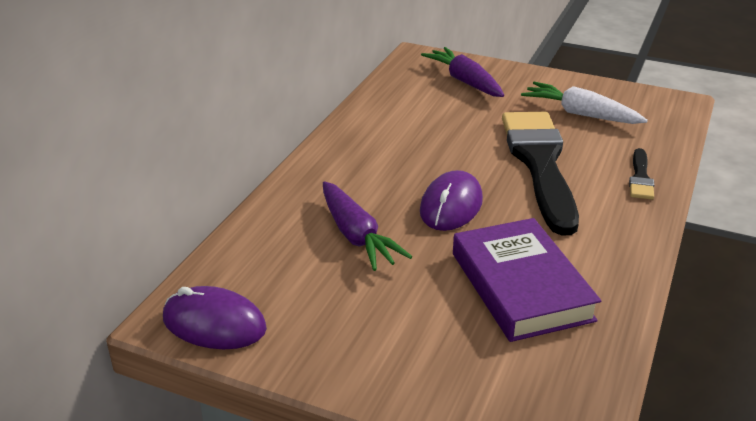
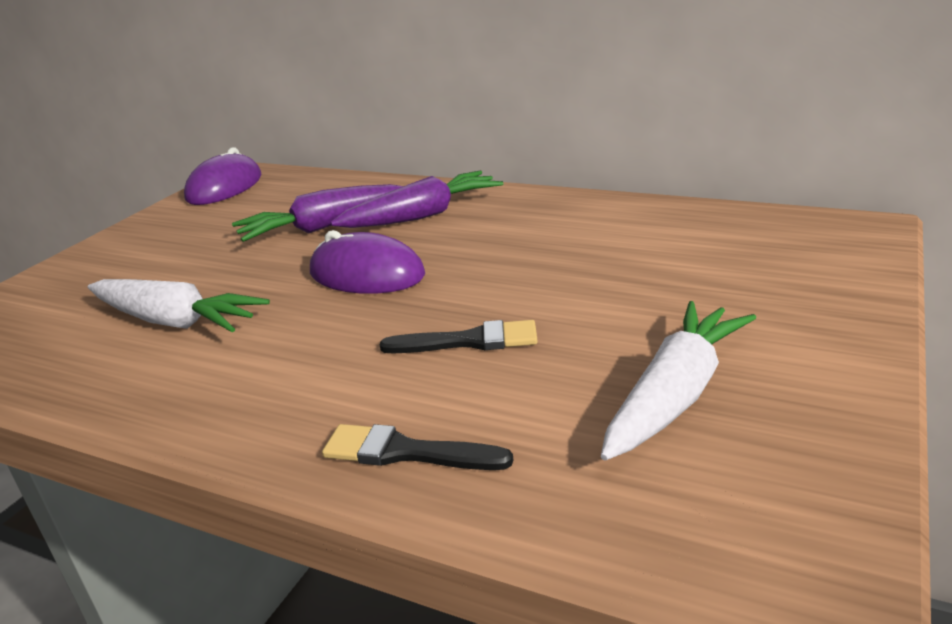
camera: 95 degrees right, 5 degrees down
(465, 81) = (771, 271): purple carrot -> purple carrot (423, 215)
(520, 286) = (174, 321): purple book -> white carrot
(539, 164) = (469, 341): black brush -> black brush, size x0.42

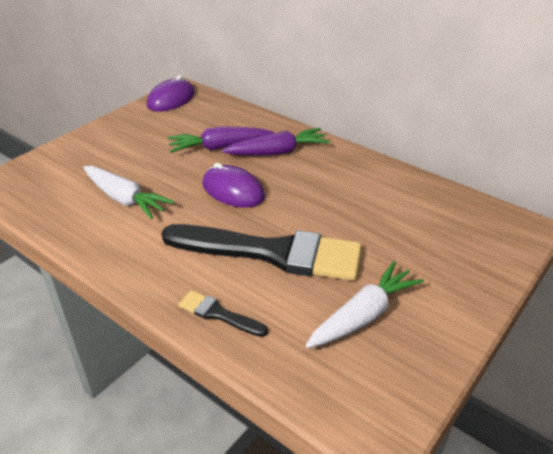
camera: 10 degrees right, 10 degrees up
(469, 341) = (272, 253): black brush -> black brush, size x2.36

